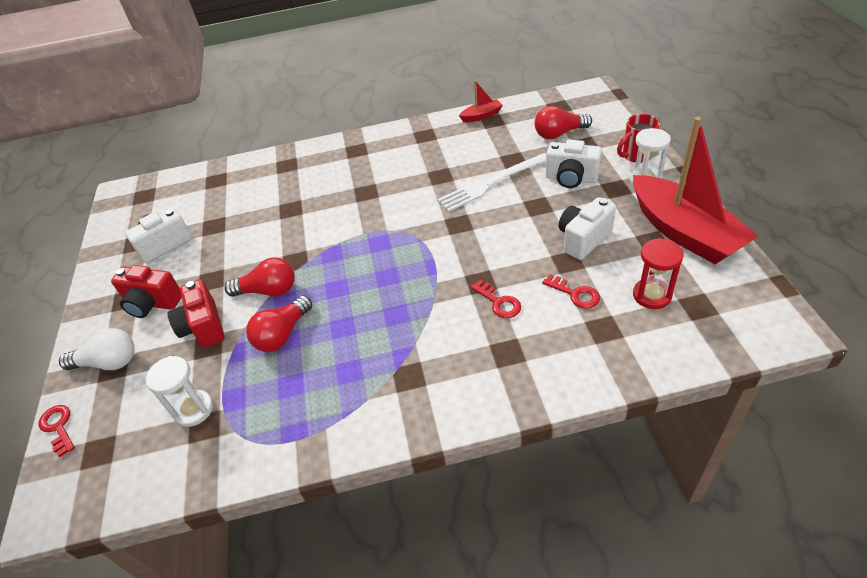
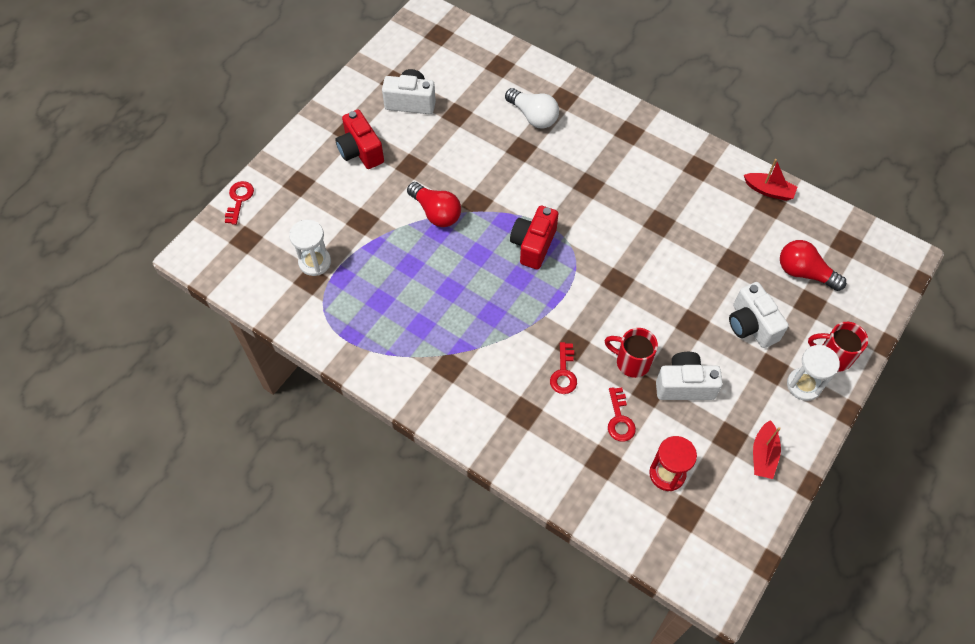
camera: 40 degrees right, 15 degrees up
(108, 362) = (299, 176): white light bulb -> white light bulb (533, 116)
(204, 327) = (372, 203): red camera -> red camera (533, 245)
(283, 334) = (411, 257): red light bulb -> none
(491, 183) = (687, 269): white fork -> none
(533, 256) = (631, 362): none -> red mug
(684, 232) = (763, 455): red boat -> red boat, size x0.43

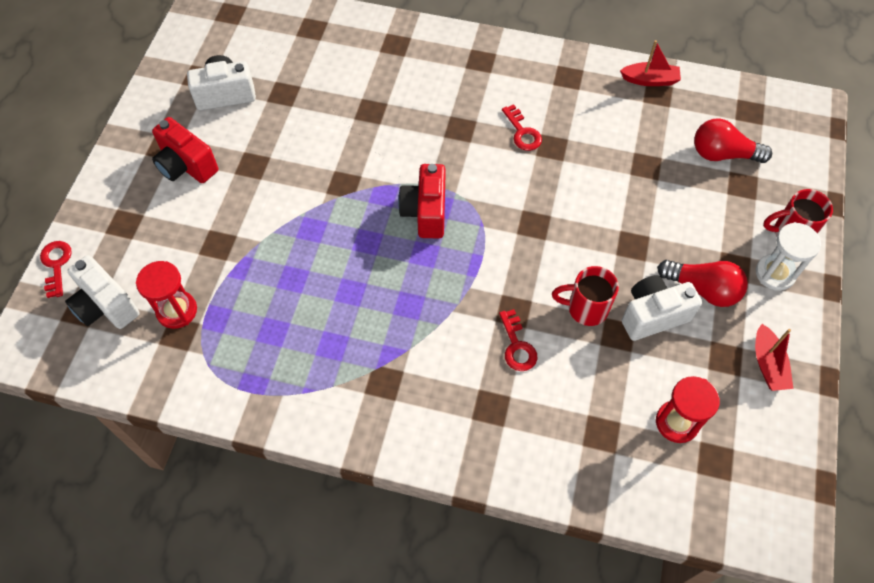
camera: 20 degrees left, 0 degrees up
(315, 262) = (177, 311): white hourglass -> red hourglass
(436, 212) = (301, 209): red light bulb -> red light bulb (702, 289)
(533, 116) = (370, 72): white light bulb -> none
(619, 419) = (600, 378): red key -> red key (522, 132)
(751, 325) = (693, 227): white camera -> white camera (106, 306)

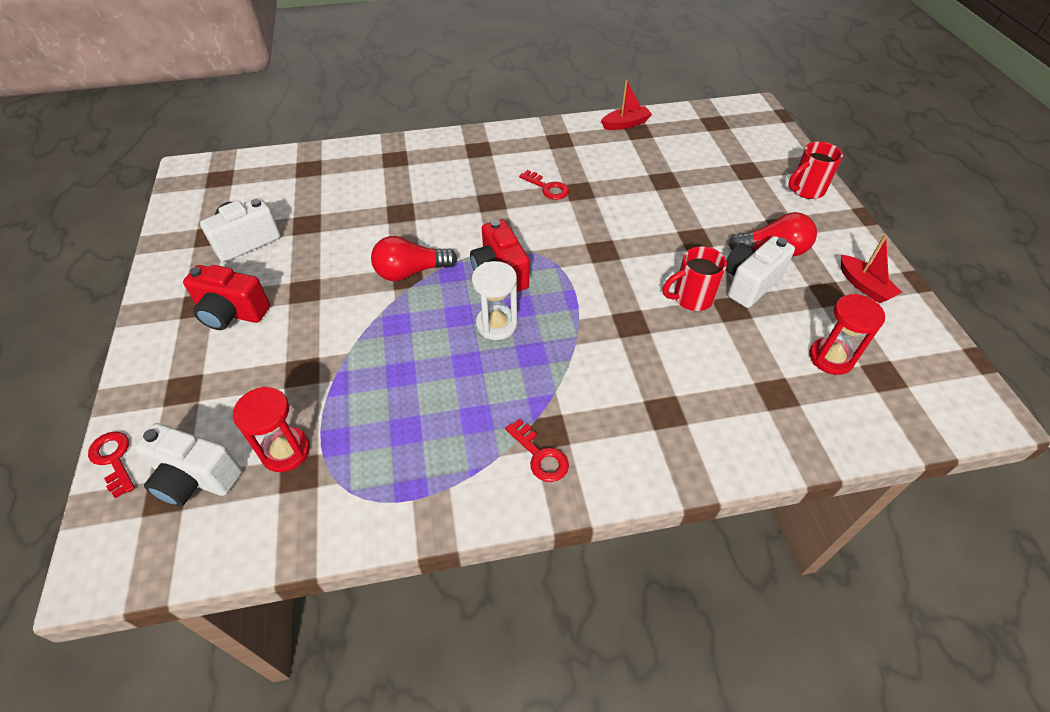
camera: 25 degrees left, 10 degrees down
(517, 346) = (653, 350): red key -> red key (540, 456)
(723, 154) = (716, 155): red light bulb -> red light bulb (411, 272)
(775, 273) = (817, 220): white hourglass -> white hourglass (496, 324)

